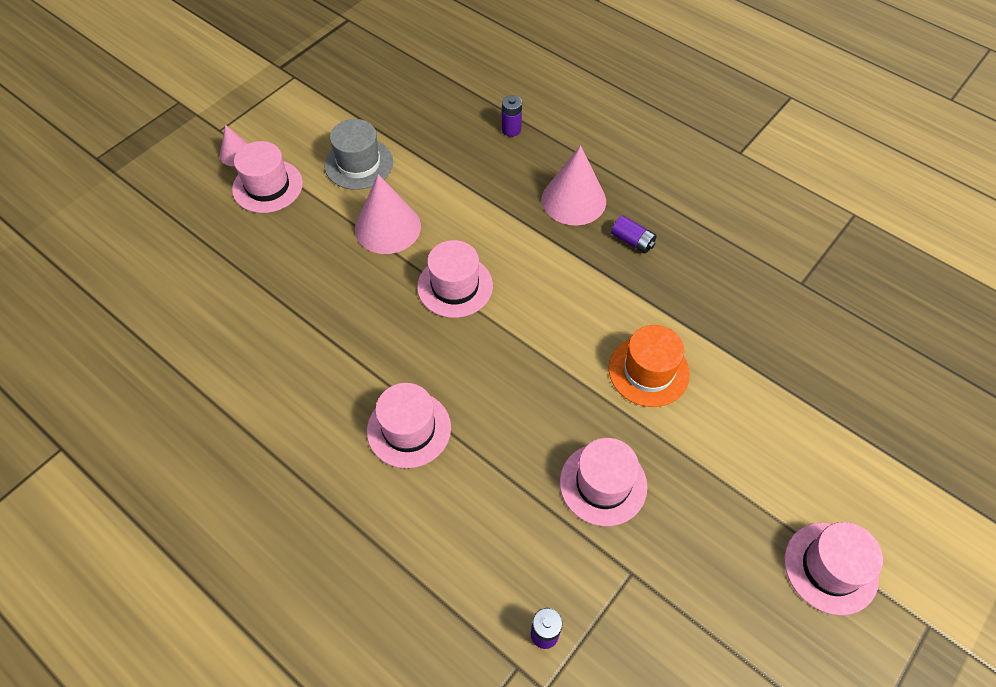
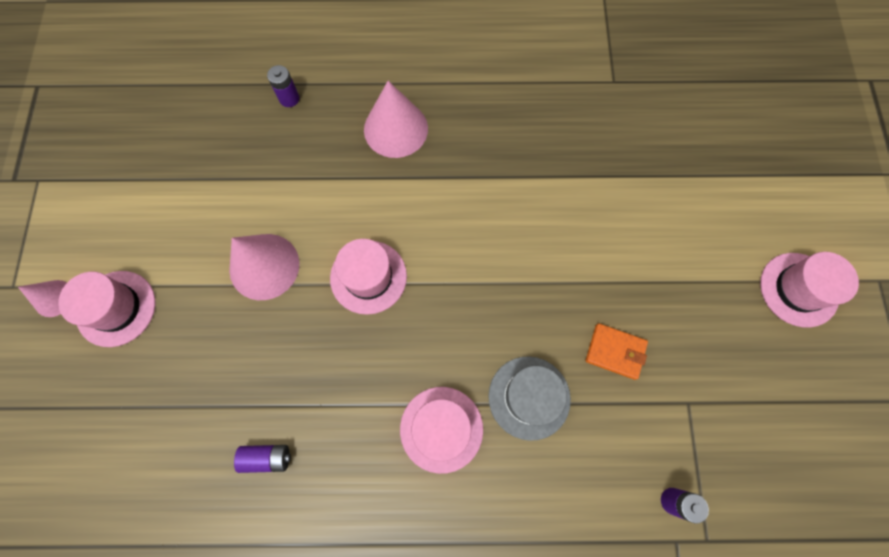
camera: 40 degrees left, 15 degrees up
(359, 164) = (183, 225): grey hat -> grey hat (529, 397)
(603, 484) = (615, 352): pink hat -> orange wallet
(632, 241) = (470, 133): purple battery -> purple battery (267, 457)
(648, 371) = (571, 235): orange hat -> none

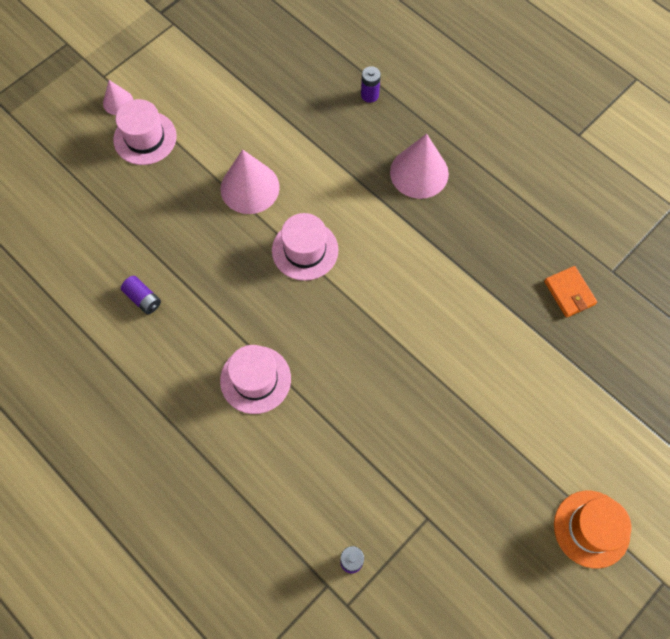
camera: 45 degrees right, 5 degrees down
(529, 397) = (327, 414): grey hat -> none
(615, 352) = (413, 441): orange wallet -> orange wallet (569, 293)
(798, 289) = (591, 528): pink hat -> orange hat

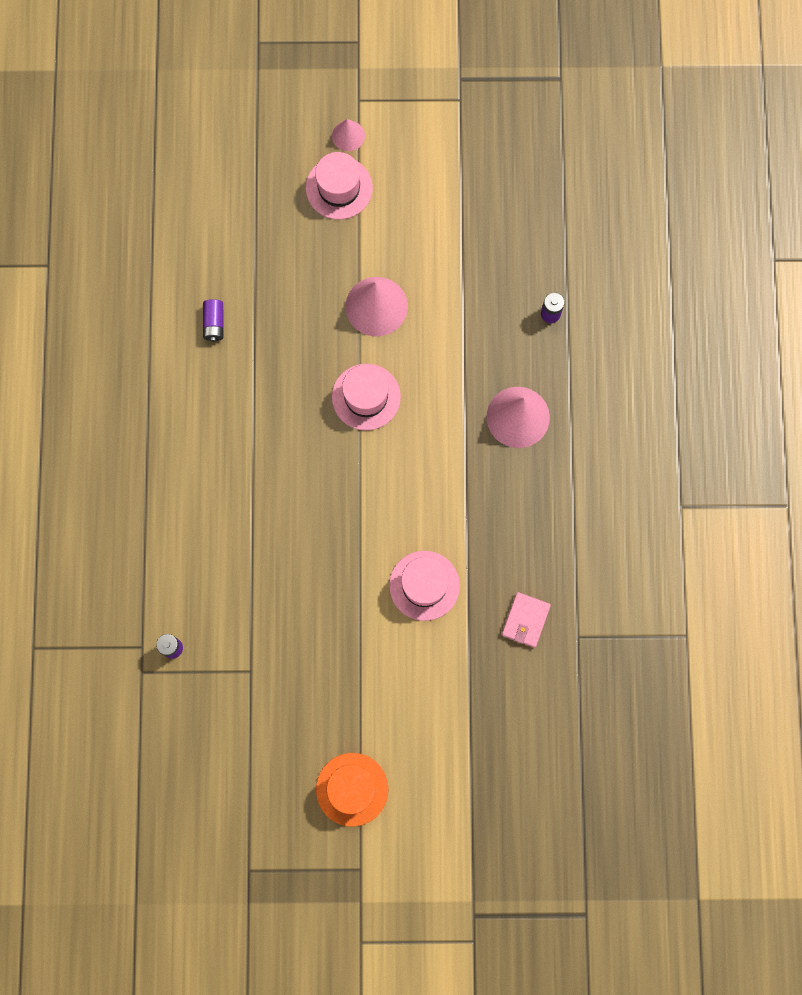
camera: 45 degrees right, 10 degrees up
(255, 379) = (233, 461): pink hat -> pink hat (424, 585)
(569, 293) = (525, 620): orange wallet -> pink wallet

